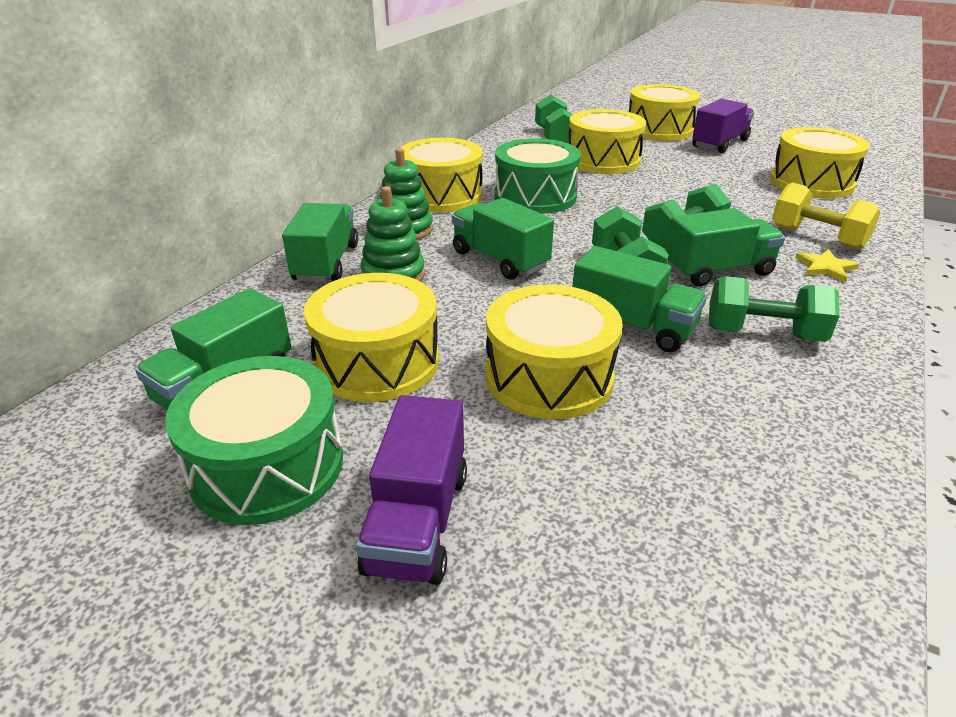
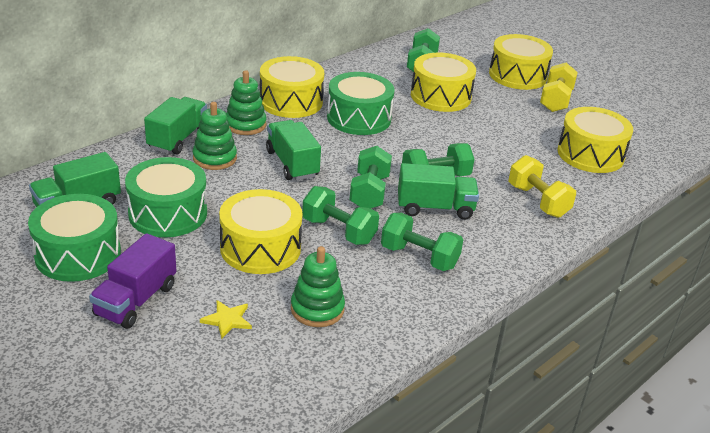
camera: 15 degrees right, 0 degrees up
(377, 362) = (168, 213): yellow drum -> green drum
(632, 326) = (339, 231): green truck -> green dumbbell
(709, 447) = (317, 309): none -> green stacking toy
(719, 143) = (555, 100): purple truck -> yellow dumbbell
(825, 267) = (516, 224): yellow star -> yellow star (227, 320)

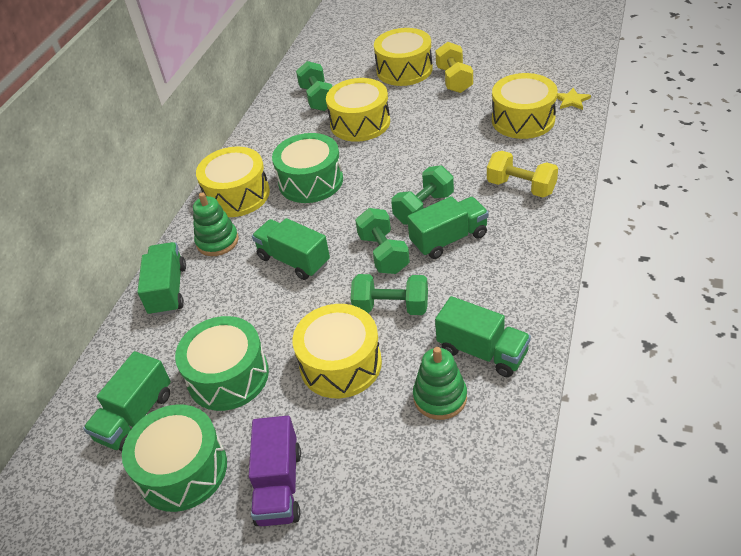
camera: 20 degrees left, 10 degrees up
(214, 158) = (220, 292): green stacking toy -> none
(227, 320) = (375, 455): yellow star -> yellow star (572, 100)
(384, 297) = (482, 351): none -> green truck
(419, 257) = (477, 295): green dumbbell -> none

